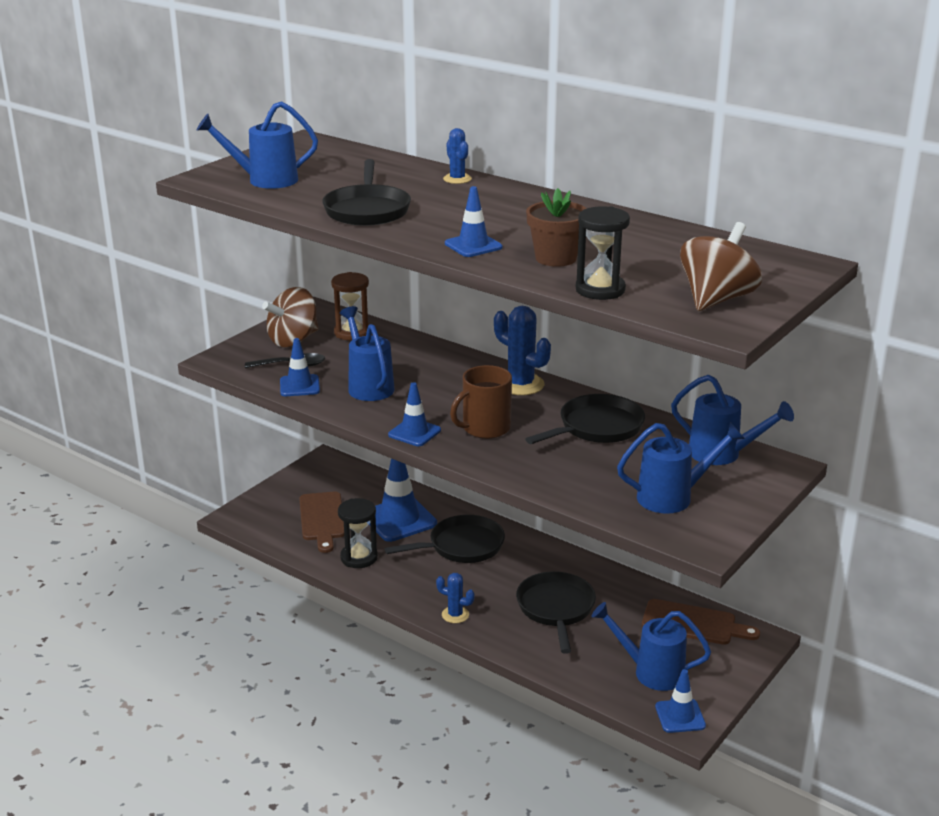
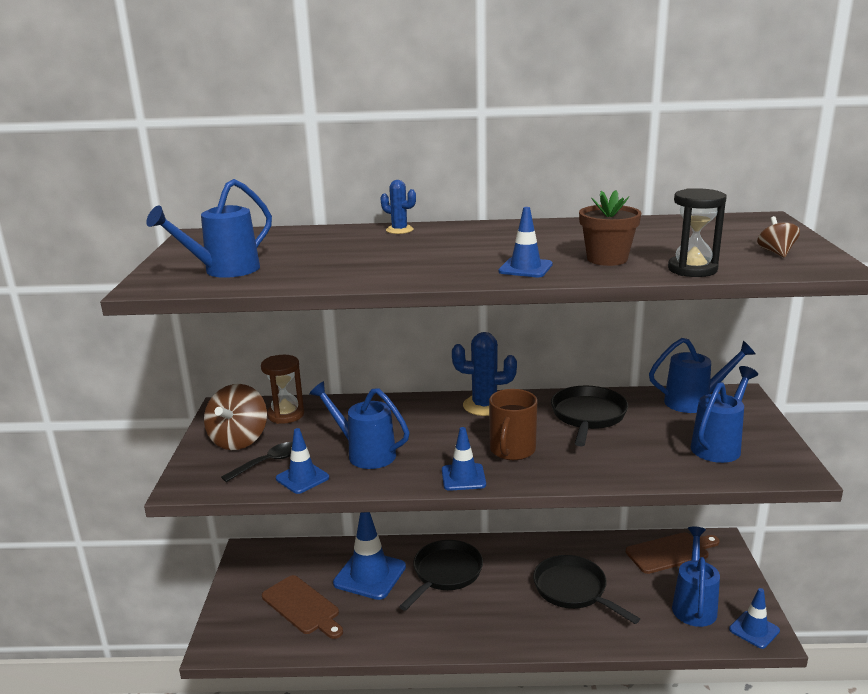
camera: 35 degrees left, 5 degrees down
(359, 558) = (374, 626): black hourglass -> none
(367, 210) = (375, 268): black pan -> none
(455, 615) = (509, 636): blue cactus -> none
(651, 672) = (694, 605): blue watering can -> blue watering can turned 120 degrees clockwise
(716, 299) = (776, 252): brown spinning top -> brown spinning top, size x0.52

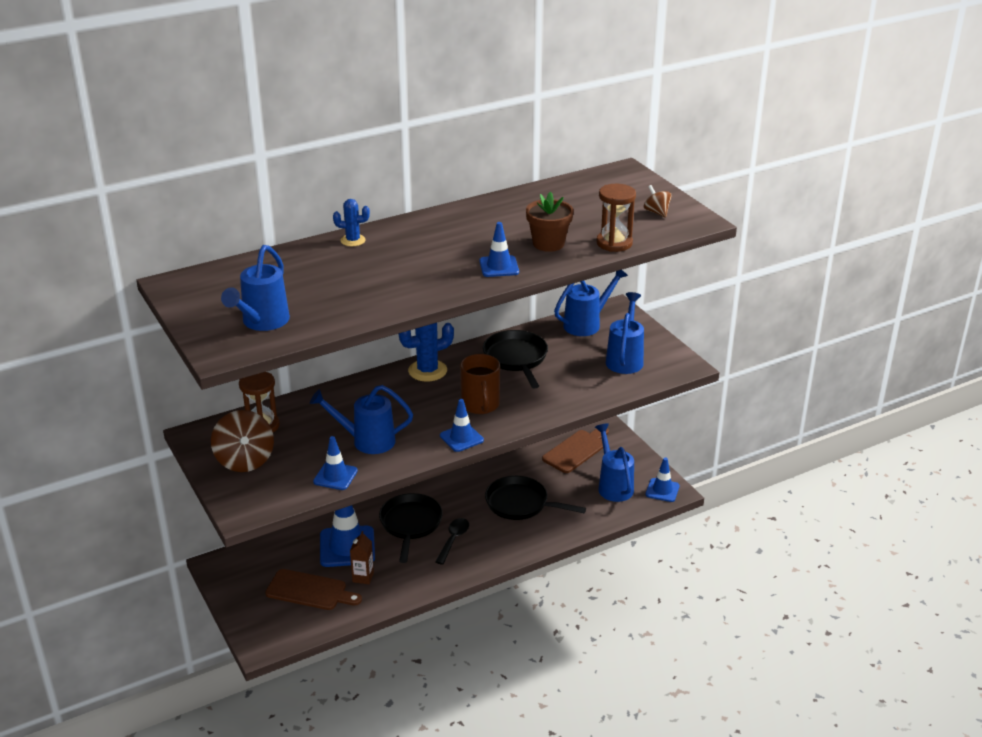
camera: 30 degrees left, 10 degrees up
(268, 462) = (292, 472): black spoon -> black spoon (453, 540)
(361, 611) = (363, 577): none -> brown carton
(692, 269) = (614, 243): black hourglass -> brown hourglass

